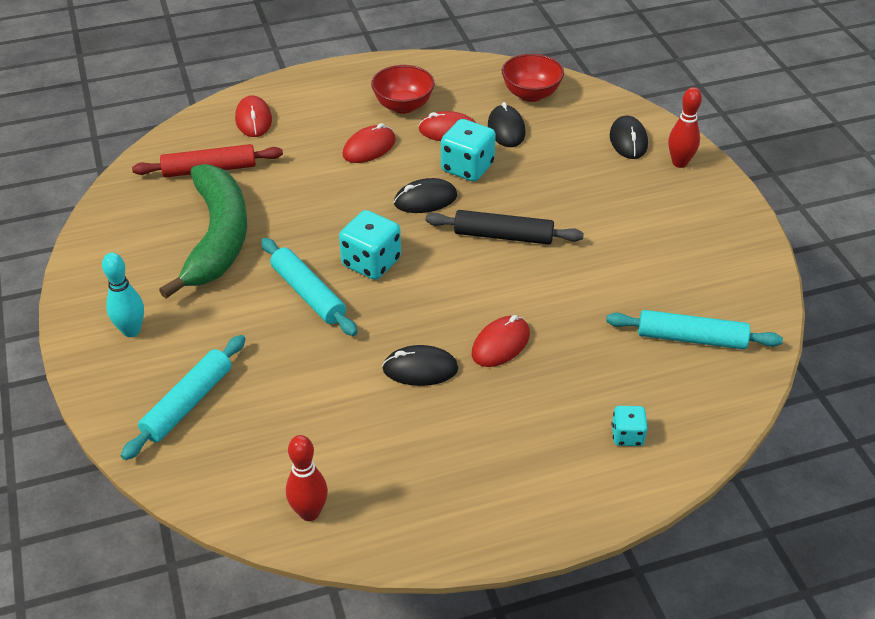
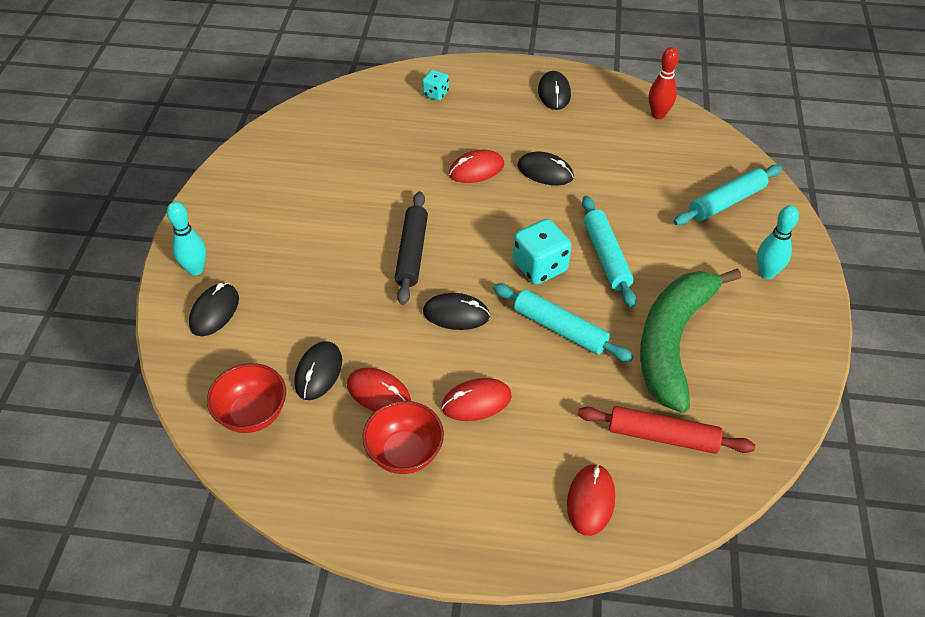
camera: 155 degrees left, 5 degrees up
(467, 167) = (392, 337): turquoise dice -> none
(472, 498) = (554, 93): none -> black mouse
(503, 236) = (412, 253): black rolling pin -> black rolling pin turned 60 degrees clockwise
(679, 163) = (195, 269): red bowling pin -> turquoise bowling pin
(691, 338) = (340, 131): turquoise rolling pin -> turquoise rolling pin (560, 329)

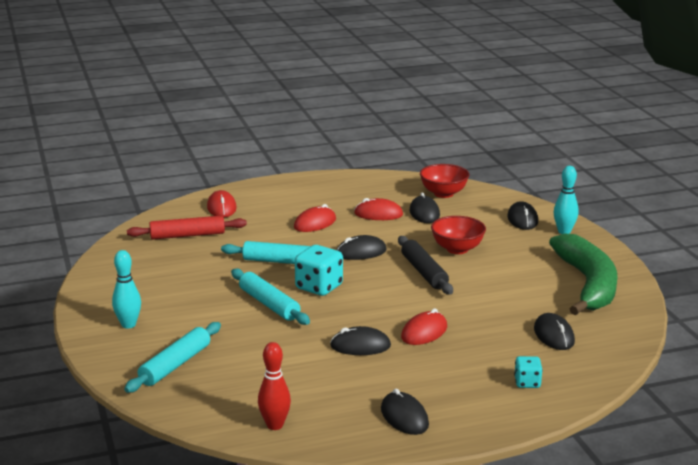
camera: 155 degrees right, 25 degrees down
(367, 131) = (554, 335): none -> black mouse
(404, 453) = (341, 200): red bowl -> red bowl (457, 249)
(673, 342) = (195, 273): green banana -> green banana (587, 284)

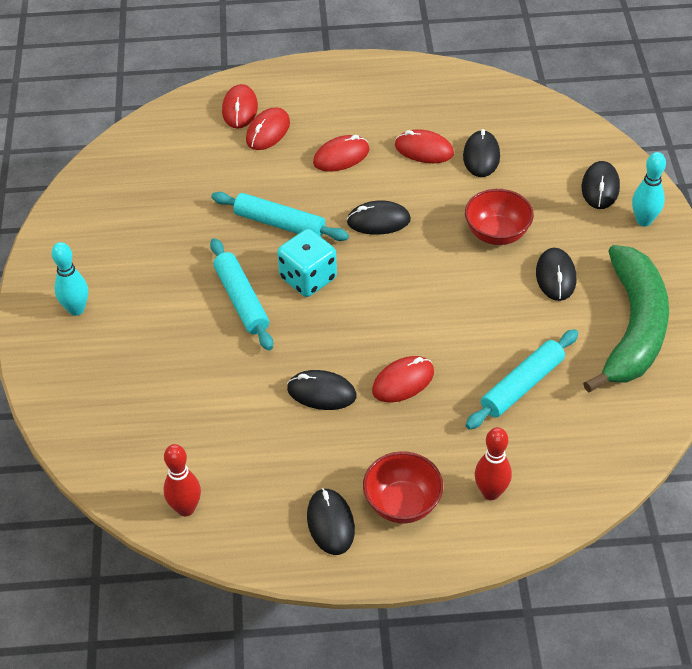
camera: 15 degrees right, 25 degrees up
(175, 365) = (108, 388): turquoise rolling pin -> turquoise rolling pin (522, 385)
(187, 235) = (185, 156): red rolling pin -> none
(250, 216) = (268, 131): none -> red mouse
(424, 272) = (441, 271): black rolling pin -> none
(443, 193) = (519, 121): red bowl -> red bowl (402, 504)
(527, 383) = (491, 492): turquoise dice -> red bowling pin
(554, 335) = (554, 415): black mouse -> black mouse (555, 276)

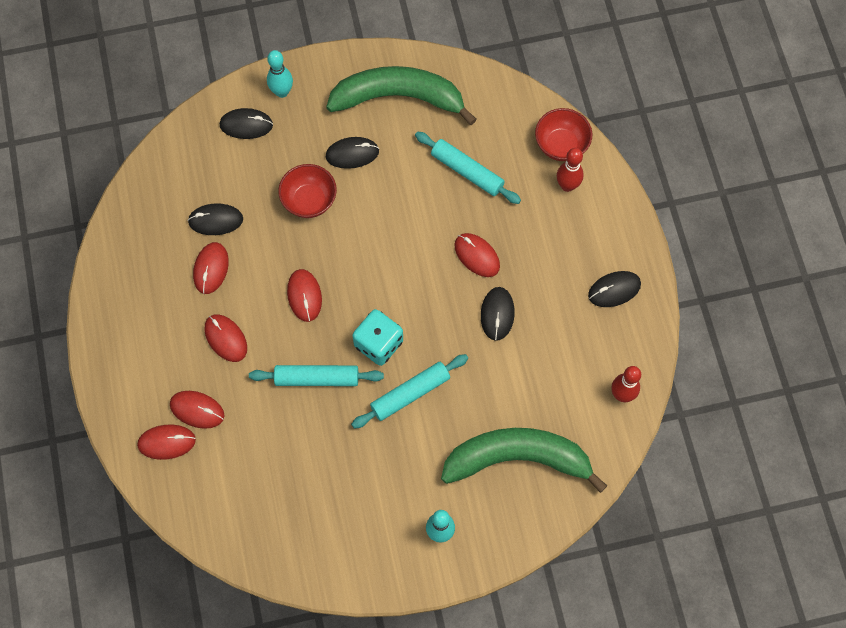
camera: 100 degrees left, 20 degrees up
(136, 389) = (517, 458): none -> green banana
(279, 223) = (317, 378): turquoise rolling pin -> turquoise rolling pin turned 75 degrees clockwise
(378, 221) = (304, 296): black mouse -> red mouse
(402, 504) = (588, 243): red bowl -> red bowl (561, 145)

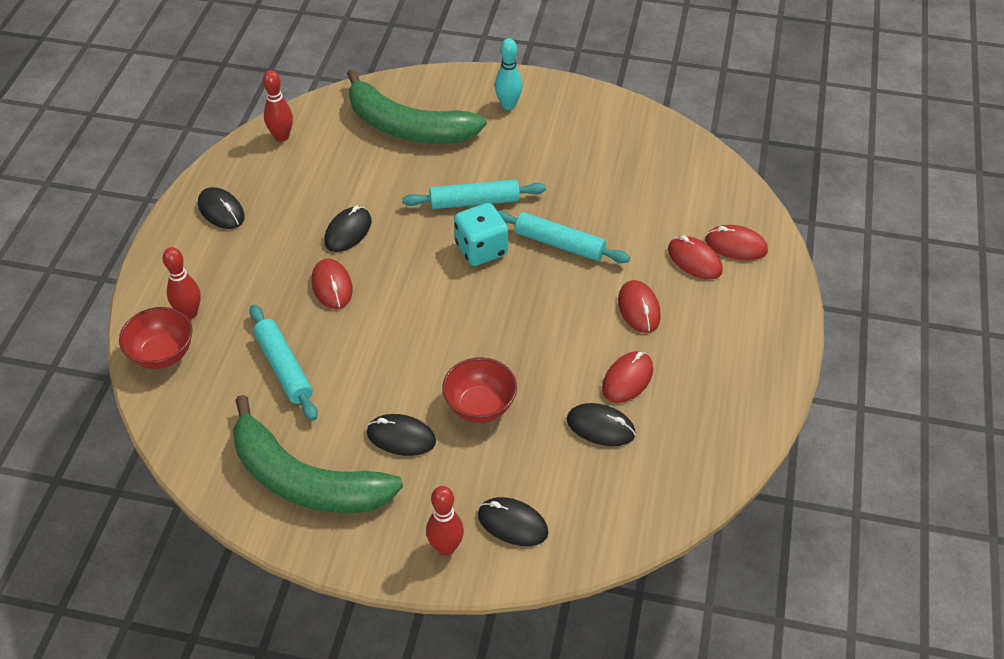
camera: 155 degrees left, 20 degrees down
(282, 92) = (446, 547): turquoise bowling pin -> red bowling pin
(304, 296) = (535, 316): red mouse -> none
(614, 290) = (221, 211): black mouse -> black mouse turned 45 degrees clockwise

